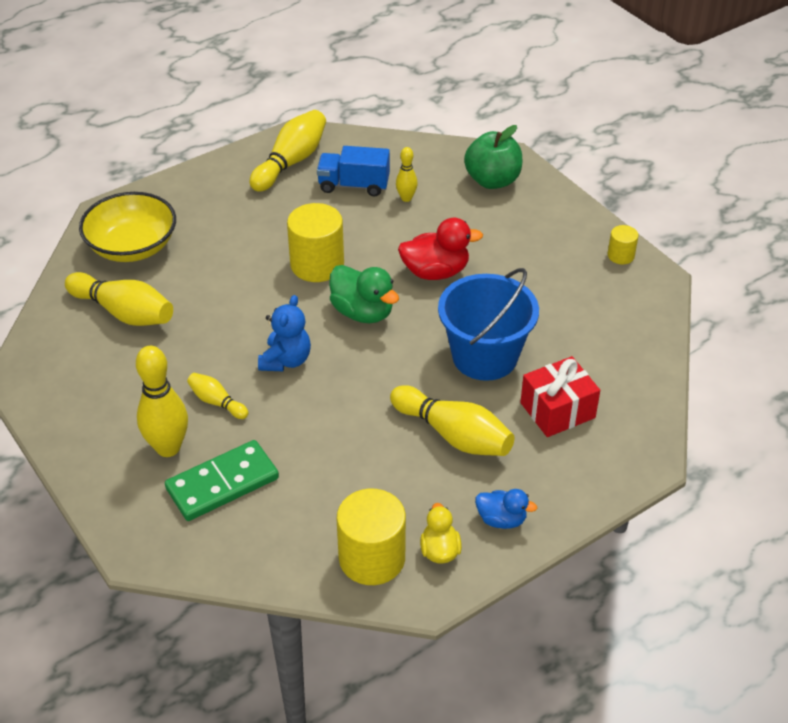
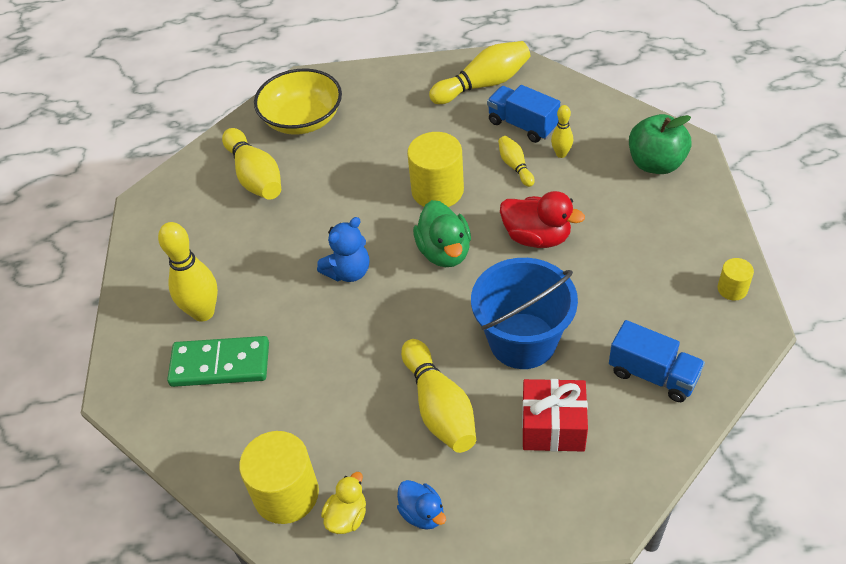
camera: 35 degrees right, 5 degrees up
(217, 402) = (268, 287): yellow bowling pin -> yellow bowling pin (515, 166)
(606, 341) = (653, 375): none -> blue truck

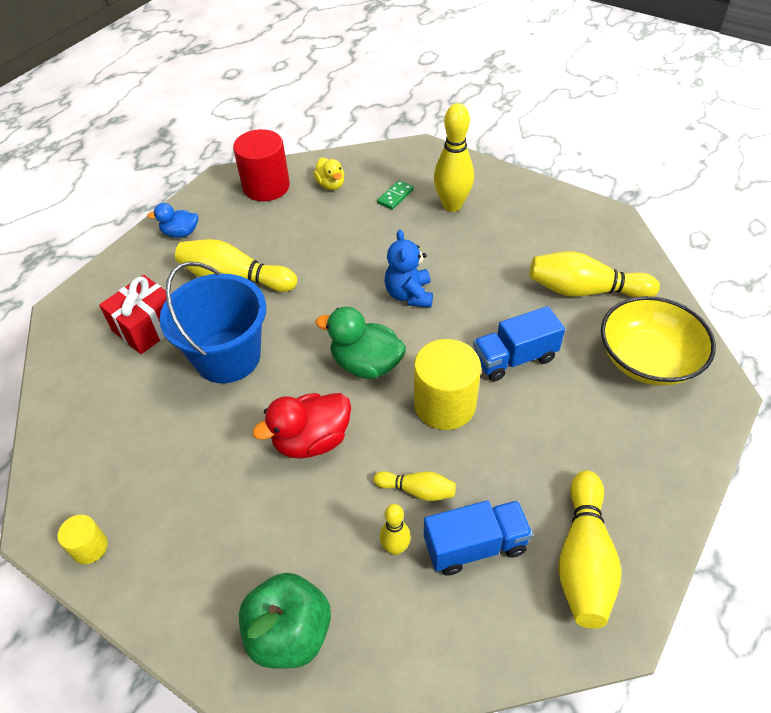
camera: 125 degrees right, 0 degrees up
(220, 364) = (395, 196): green domino -> green domino, size x0.49
(286, 494) = (266, 187): yellow cylinder -> red cylinder
(347, 517) = (220, 203): yellow duck -> yellow duck (331, 185)
(653, 375) = (104, 414): blue truck -> blue truck (514, 358)

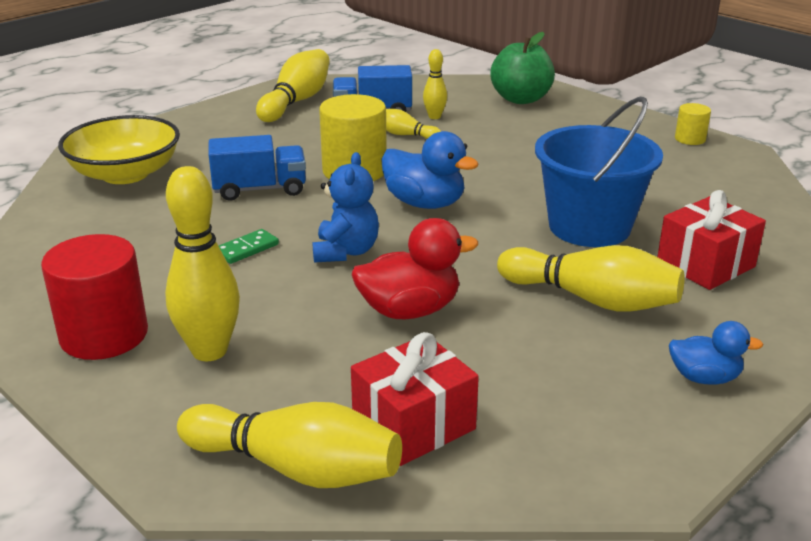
camera: 170 degrees left, 20 degrees down
(266, 187) = (548, 443): red cylinder -> red cylinder (104, 335)
(311, 440) = (494, 166): red duck -> red duck (409, 310)
(331, 185) = (413, 424): yellow duck -> red gift
(366, 364) = (425, 203): green duck -> blue duck
(395, 196) = (298, 381): green domino -> green domino (246, 249)
(585, 290) = (123, 228): yellow bowling pin -> yellow bowling pin (296, 468)

